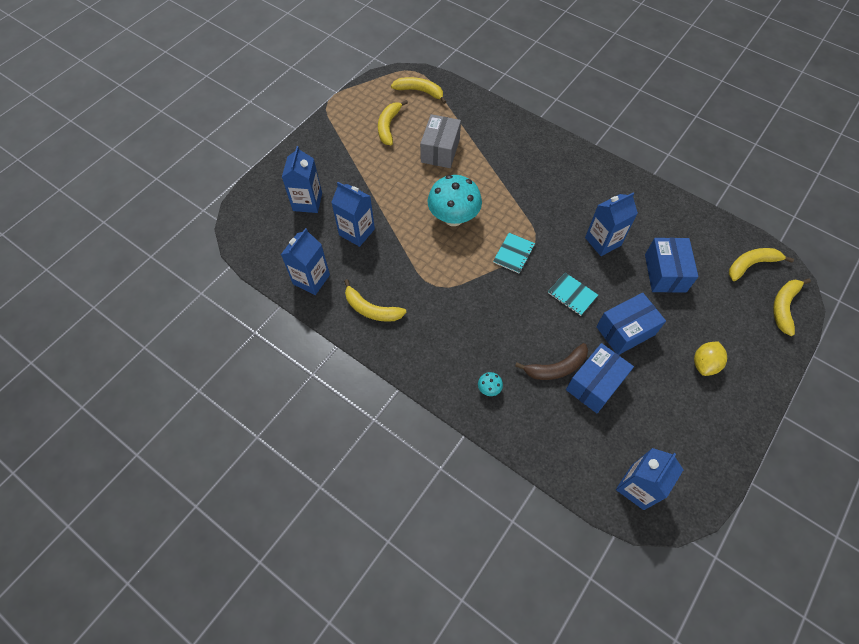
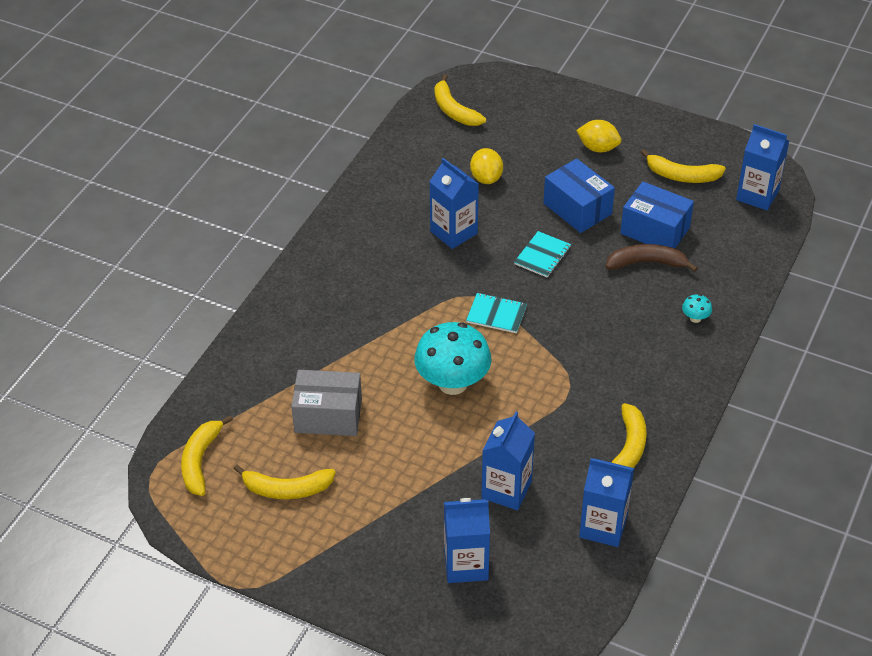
camera: 100 degrees left, 15 degrees down
(556, 368) = (646, 263): brown banana -> brown banana turned 60 degrees counterclockwise
(665, 273) = (486, 178): blue box -> yellow lemon
(783, 307) = (505, 89): yellow banana -> yellow banana (682, 176)

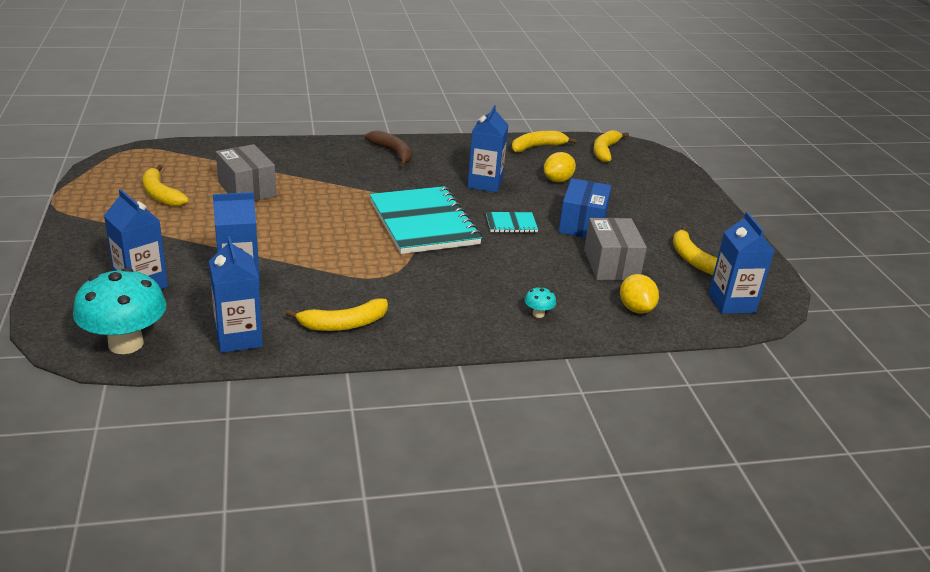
camera: 50 degrees right, 15 degrees down
(200, 461) = (161, 160): yellow banana -> yellow banana (537, 147)
(452, 383) = (330, 225): turquoise mushroom -> turquoise mushroom (126, 344)
(496, 314) = (424, 223): turquoise notebook -> turquoise notebook, size x2.29
(598, 148) = (661, 214): yellow lemon -> yellow lemon (636, 309)
(646, 263) = (569, 271): brown banana -> brown banana (393, 153)
(655, 231) = (611, 264): blue box -> grey box

